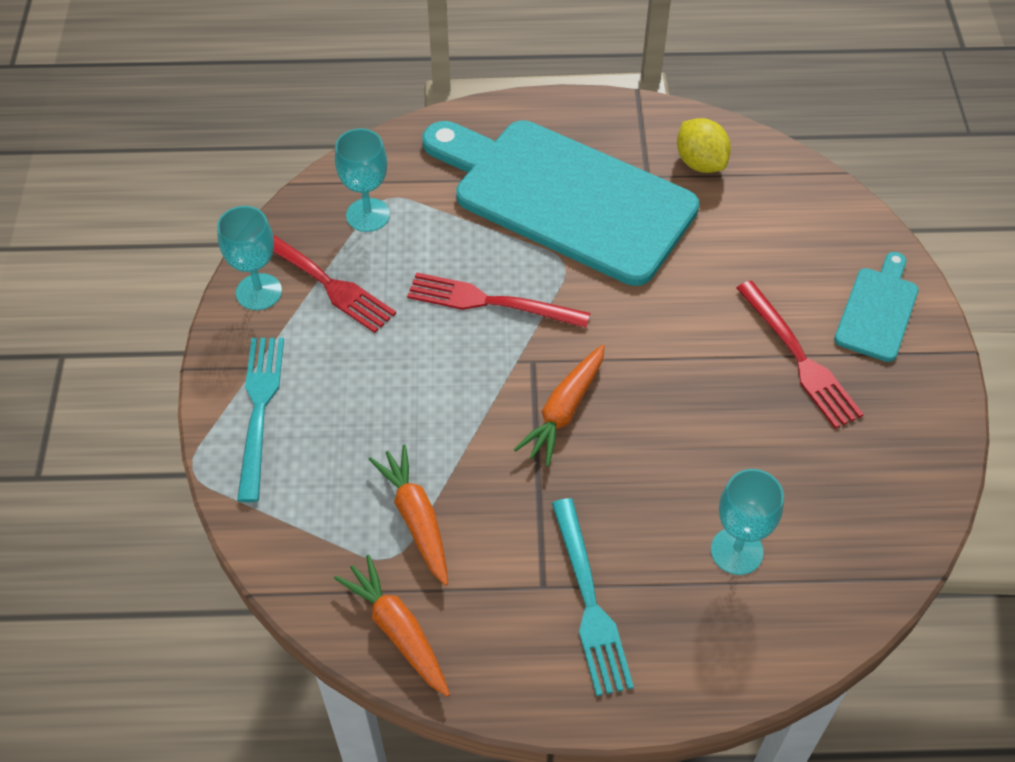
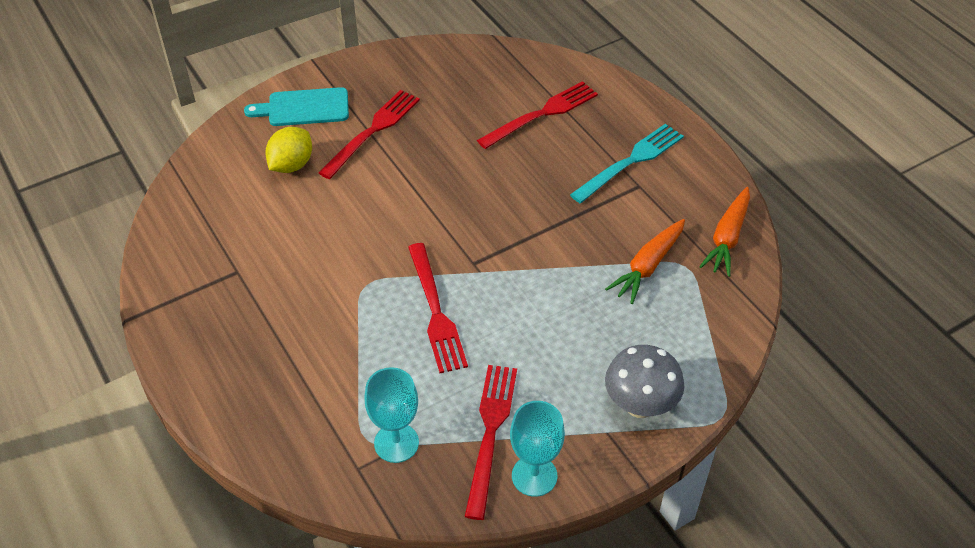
camera: 120 degrees left, 5 degrees down
(259, 408) = (640, 405): turquoise fork -> grey mushroom
(564, 197) = (293, 314): turquoise cutting board -> none
(564, 411) = (504, 228): orange carrot -> none
(700, 163) = (203, 244): yellow lemon -> yellow lemon (291, 165)
(736, 551) = (542, 113): turquoise goblet -> red fork

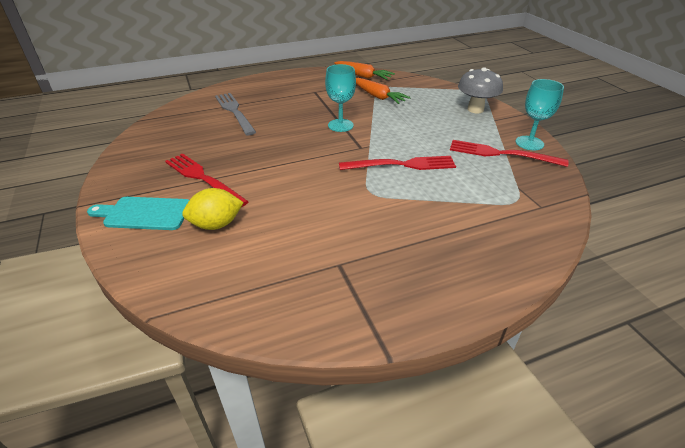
camera: 80 degrees left, 10 degrees down
(291, 165) = (216, 224): yellow lemon -> yellow lemon turned 60 degrees counterclockwise
(304, 108) = (144, 213): turquoise cutting board -> turquoise cutting board turned 90 degrees clockwise
(396, 443) = (516, 189): turquoise goblet -> turquoise goblet (340, 125)
(542, 113) = (234, 111): red fork -> grey fork
(631, 161) = (293, 91): turquoise fork -> none

